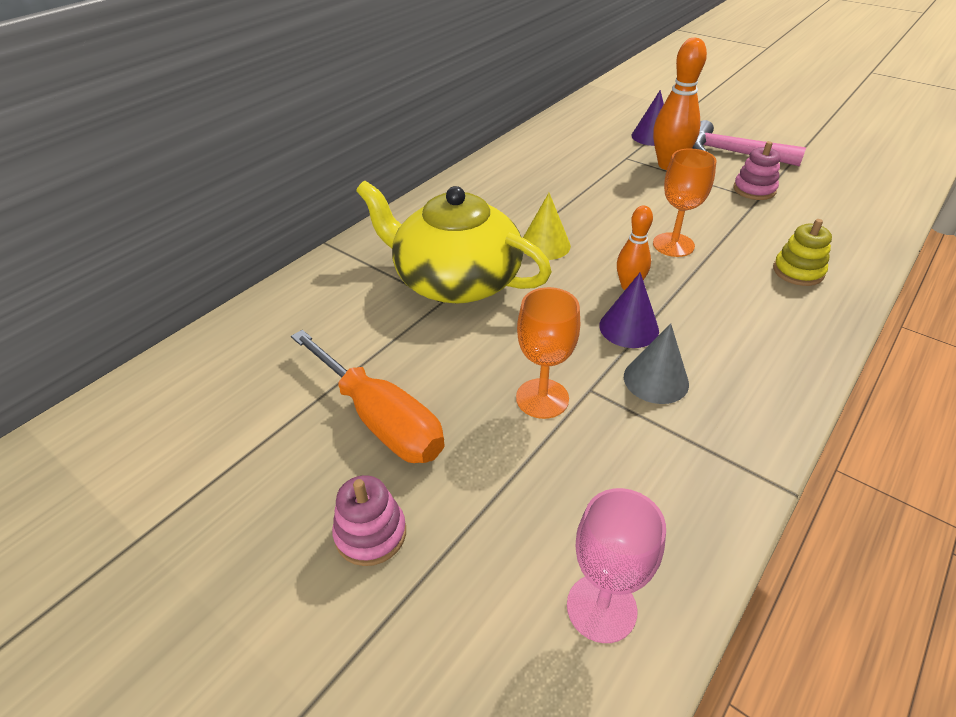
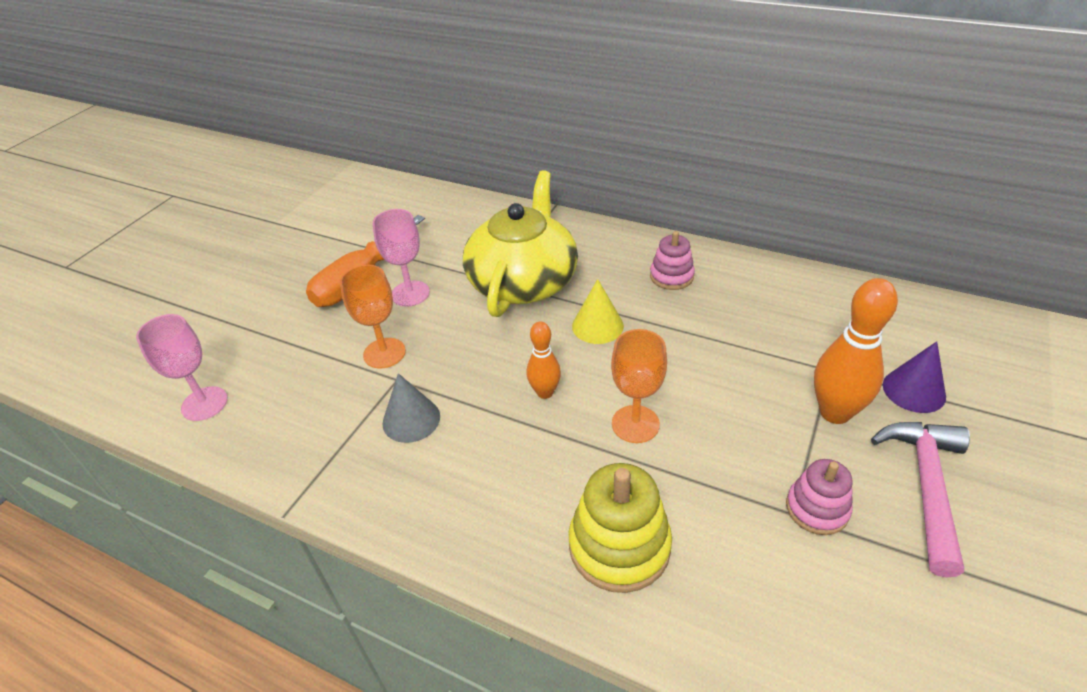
camera: 80 degrees right, 0 degrees up
(370, 533) = (270, 298): pink stacking toy -> pink stacking toy (671, 276)
(435, 370) = (410, 293): none -> pink goblet
(629, 328) = (479, 397): purple cone -> none
(798, 271) = (619, 546): yellow stacking toy -> yellow stacking toy, size x1.62

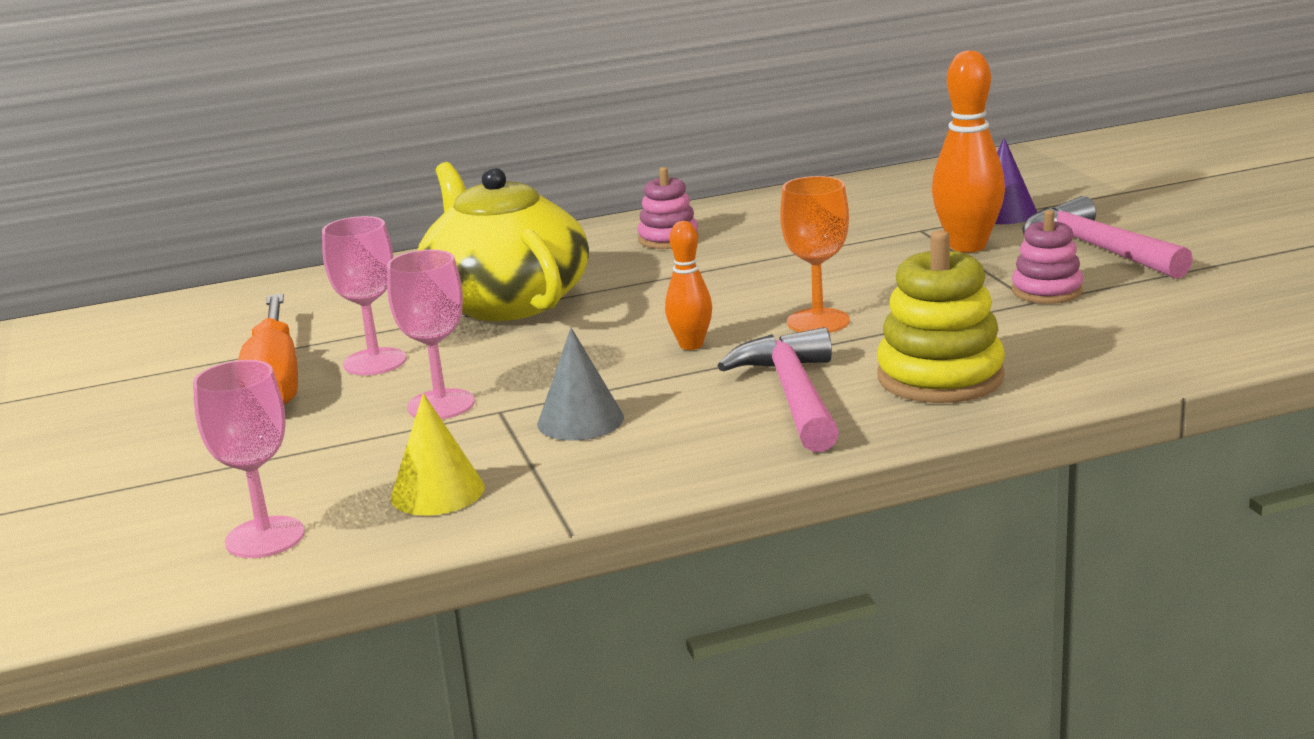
camera: 45 degrees left, 20 degrees down
(384, 353) = (441, 405): orange goblet -> pink goblet
(524, 489) = (793, 395): none -> pink hammer
(597, 326) = (657, 292): yellow cone -> yellow cone (437, 492)

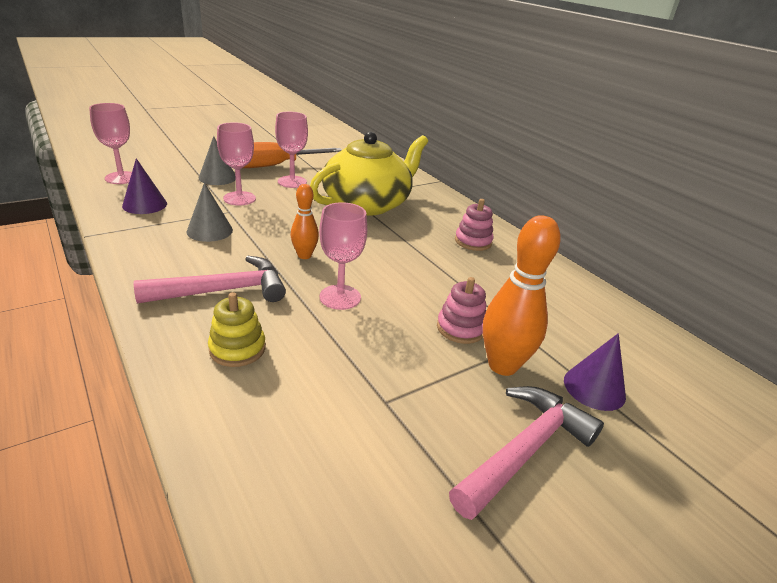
camera: 70 degrees right, 10 degrees up
(316, 433) = (217, 177): none -> grey cone
(437, 492) = (144, 204): yellow cone -> purple cone
(818, 321) = (340, 297): orange goblet -> pink goblet
(940, 377) = (237, 349): yellow stacking toy -> yellow stacking toy, size x0.62
(1047, 291) = (408, 410): pink stacking toy -> pink stacking toy (460, 328)

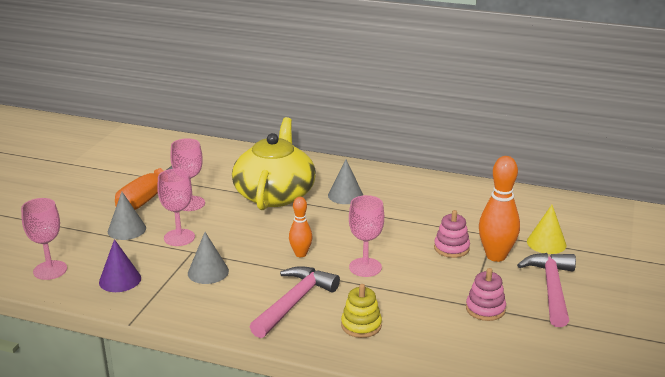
camera: 35 degrees left, 5 degrees down
(427, 231) = (345, 195): none -> grey cone
(473, 241) = (382, 188): pink stacking toy -> pink stacking toy (485, 309)
(594, 388) = (546, 243): purple cone -> yellow cone

